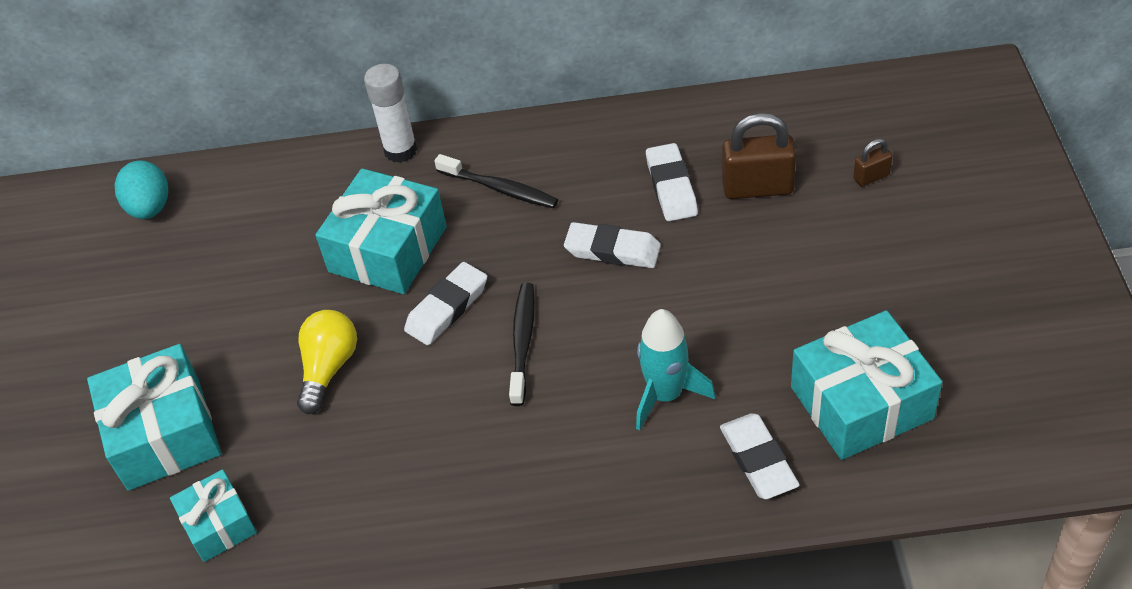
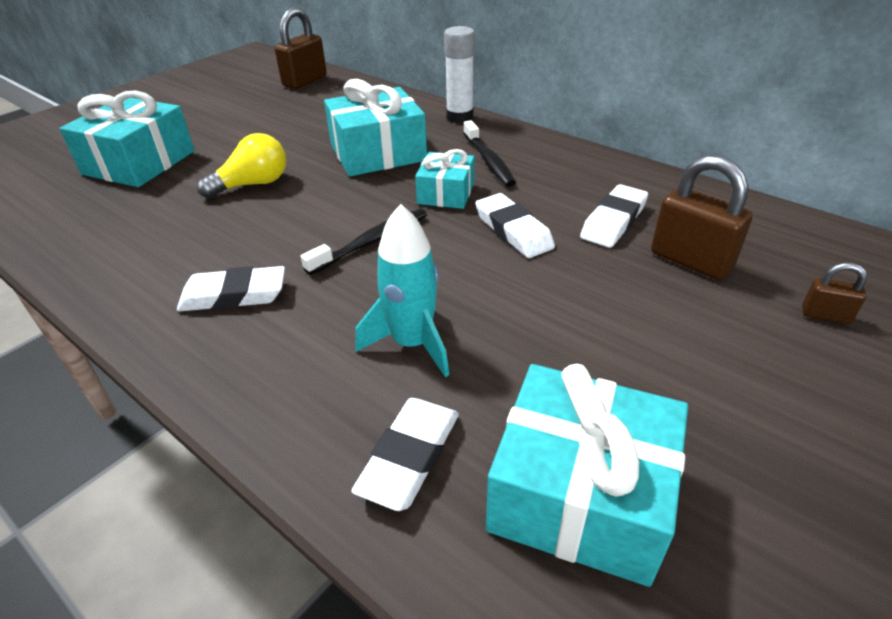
camera: 40 degrees right, 10 degrees down
(150, 208) = (305, 81): turquoise egg -> brown padlock
(218, 524) = (75, 216): turquoise gift -> turquoise gift (446, 193)
(447, 308) = (360, 197): white eraser -> white eraser (234, 295)

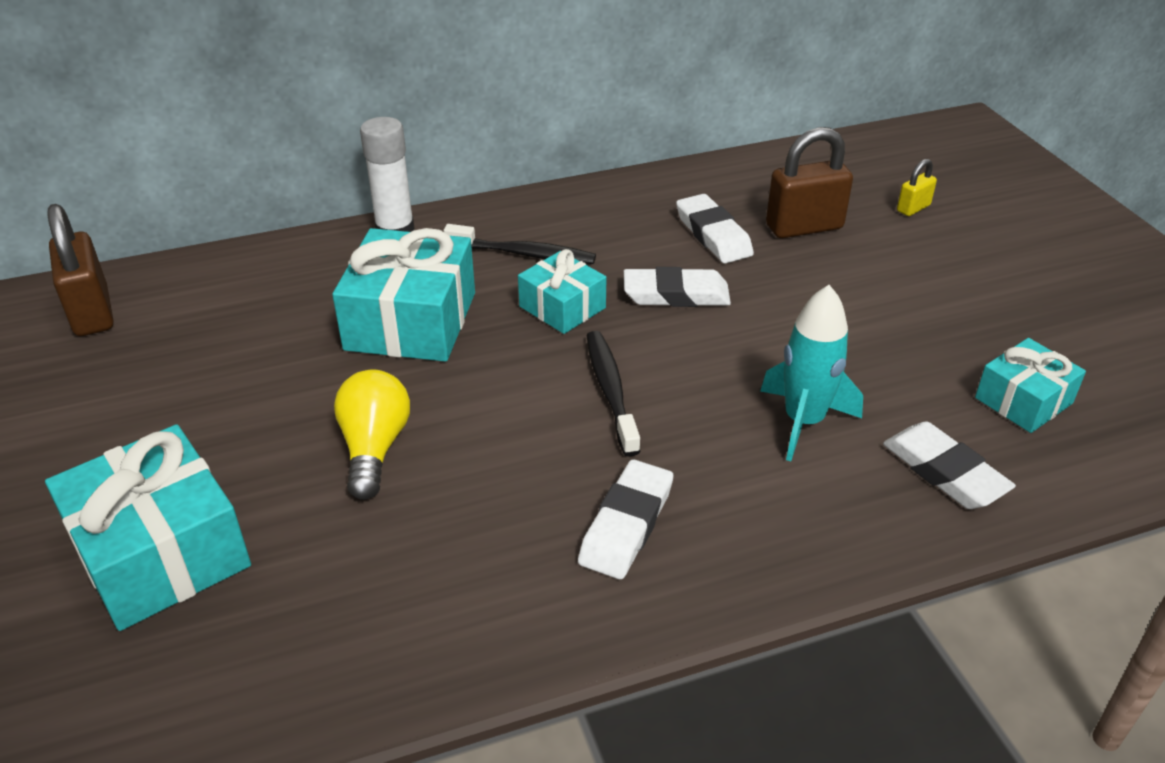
camera: 60 degrees left, 0 degrees up
(580, 494) = (1023, 400): turquoise gift -> turquoise gift, size x0.58
(825, 315) = (913, 208): brown padlock -> yellow padlock

